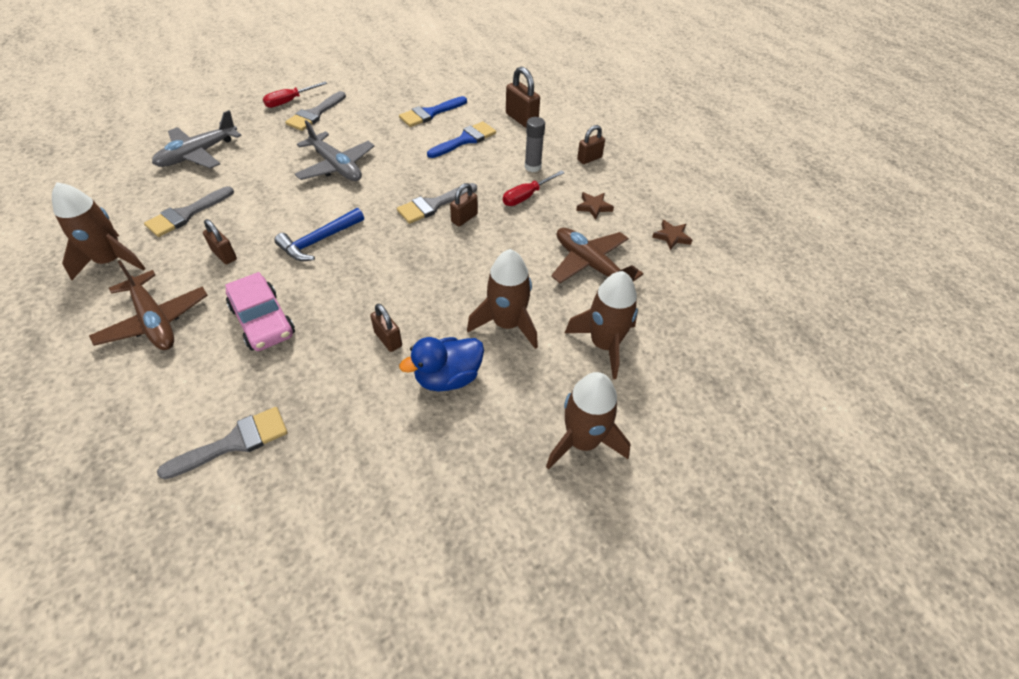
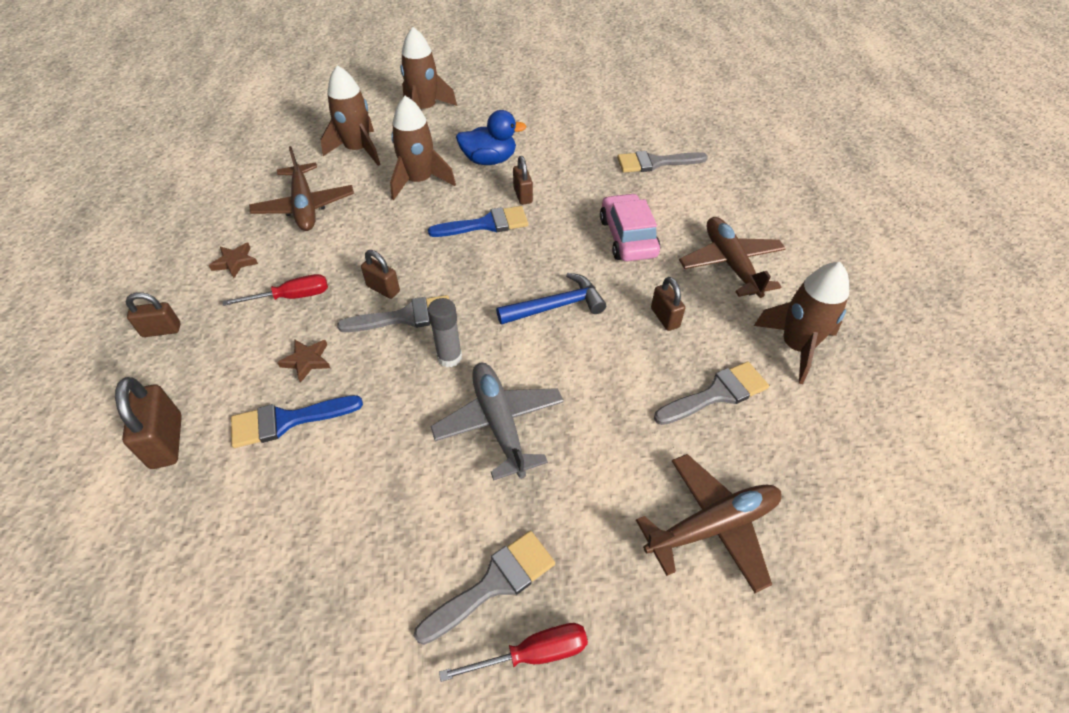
camera: 155 degrees left, 0 degrees up
(198, 154) = (712, 526): grey plane -> brown plane
(430, 113) = (294, 510): blue brush -> blue brush (486, 224)
(464, 218) = (383, 289): brown padlock -> brown padlock turned 60 degrees clockwise
(532, 167) = (243, 339): grey glue stick -> grey glue stick (449, 357)
(672, 237) = (201, 210): brown star -> brown star (307, 361)

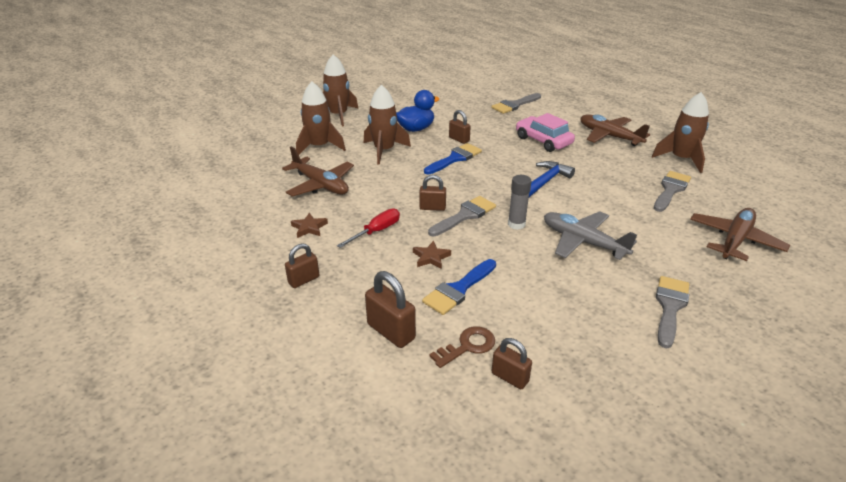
camera: 30 degrees left, 15 degrees down
(214, 504) = (467, 346): none -> brown key
(532, 654) = (724, 324): red screwdriver -> none
(665, 318) = (606, 168): brown padlock -> brown padlock (510, 377)

